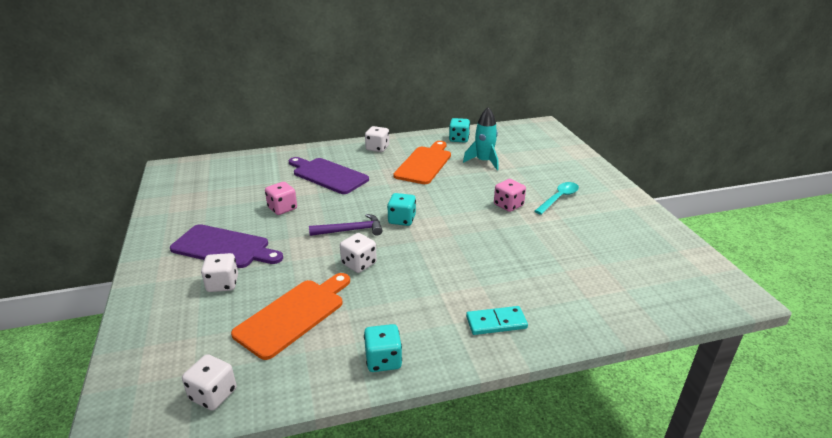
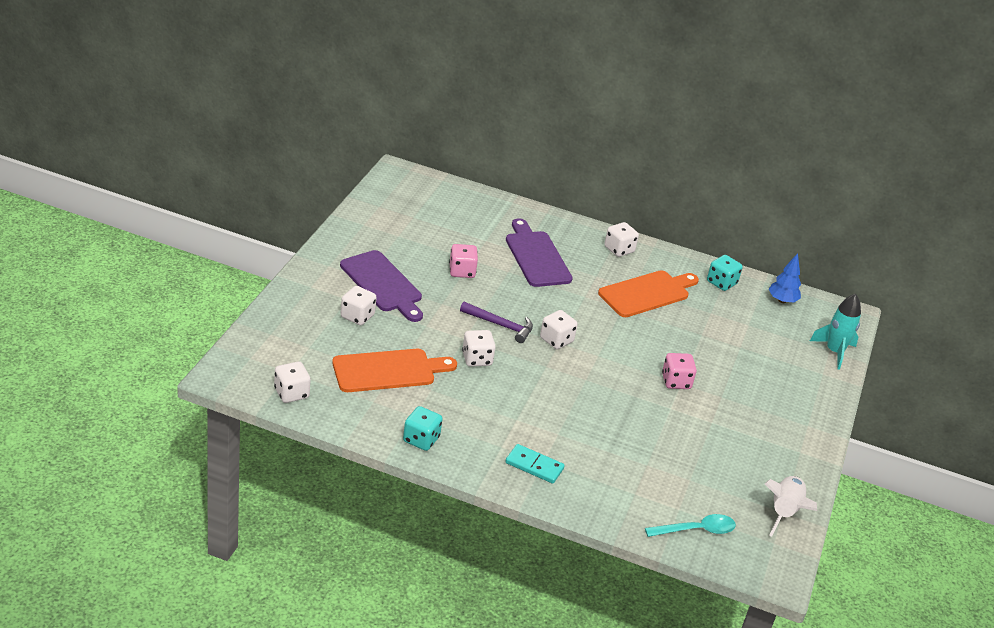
camera: 30 degrees right, 5 degrees up
(402, 220) = (556, 340): turquoise dice -> white dice
(484, 161) = (714, 323): turquoise rocket -> turquoise rocket (834, 352)
(502, 133) = (782, 300): none -> blue tree
(559, 198) = (738, 403): turquoise spoon -> turquoise spoon (696, 530)
(679, 250) = (784, 512): none -> white rocket

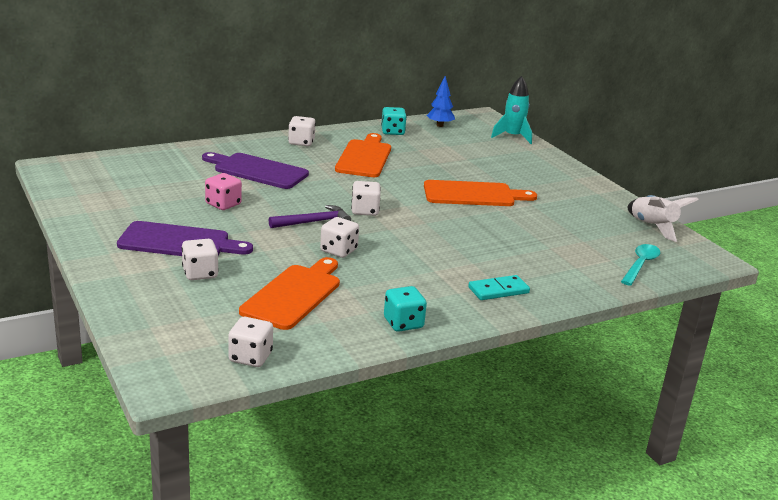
camera: 45 degrees left, 10 degrees down
(676, 381) = (473, 194): pink dice -> orange cutting board

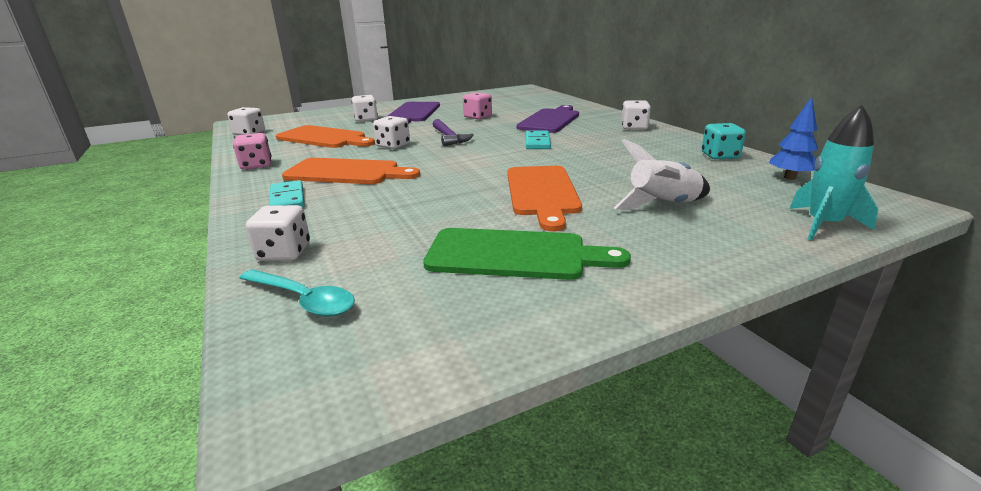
camera: 95 degrees right, 0 degrees up
(342, 184) = (537, 142): none -> turquoise domino
(364, 157) = (618, 147): orange cutting board -> orange cutting board (347, 172)
(365, 211) = (477, 151): white dice -> white dice (284, 253)
(403, 323) = (256, 165): turquoise dice -> pink dice
(570, 210) = (514, 255): none -> green cutting board
(652, 227) = (457, 338): white rocket -> white rocket (663, 205)

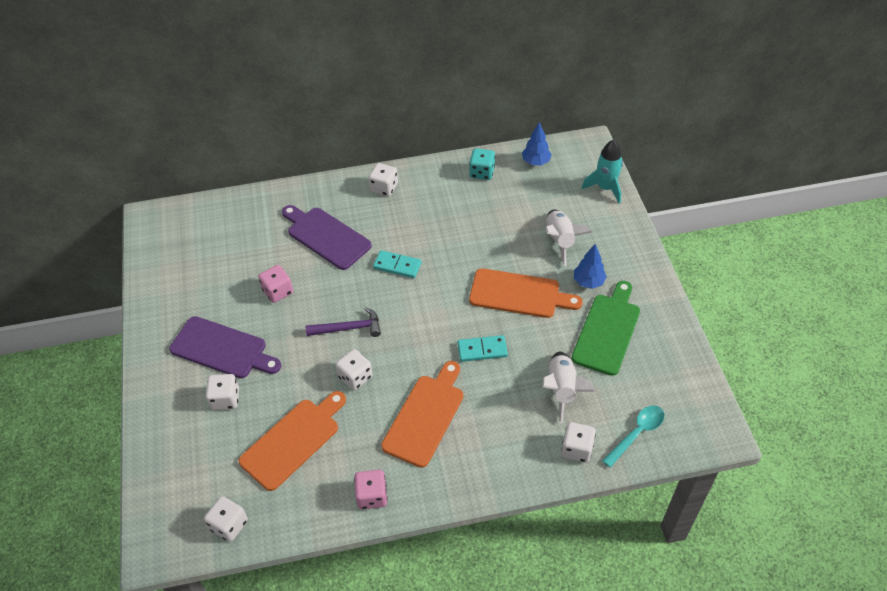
camera: 75 degrees left, 25 degrees up
(287, 199) = (478, 457): turquoise domino -> turquoise domino (482, 350)
(390, 233) = (562, 389): none -> white rocket
(603, 231) = (588, 282): none -> blue tree

